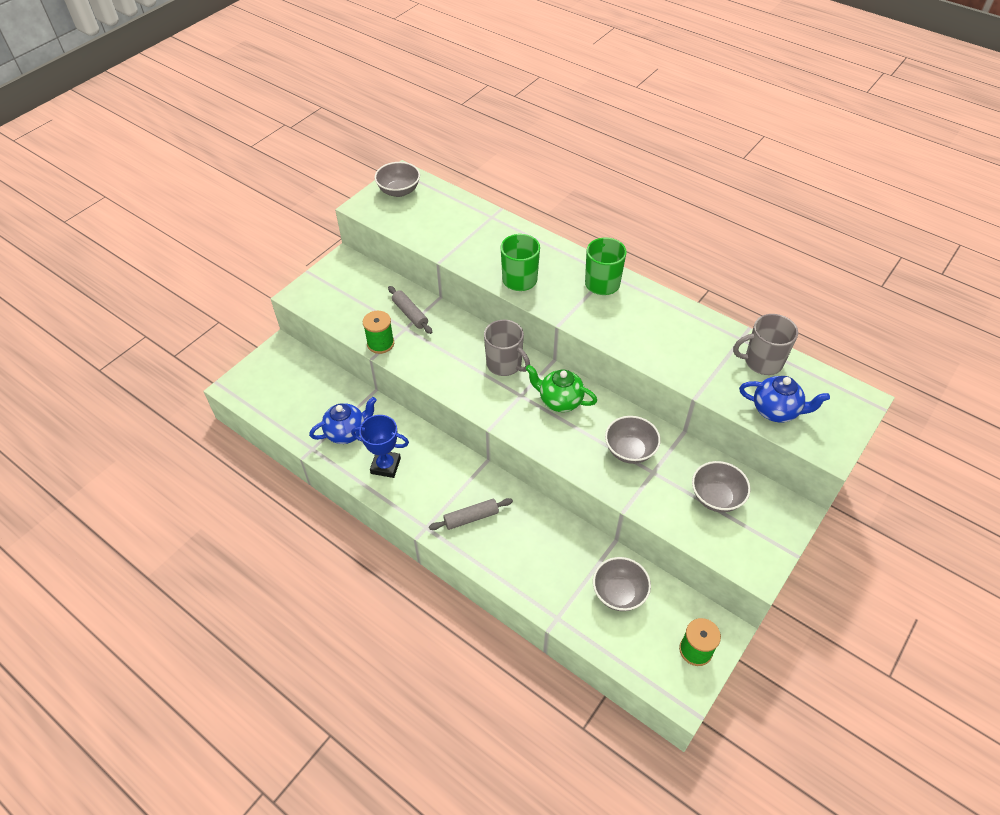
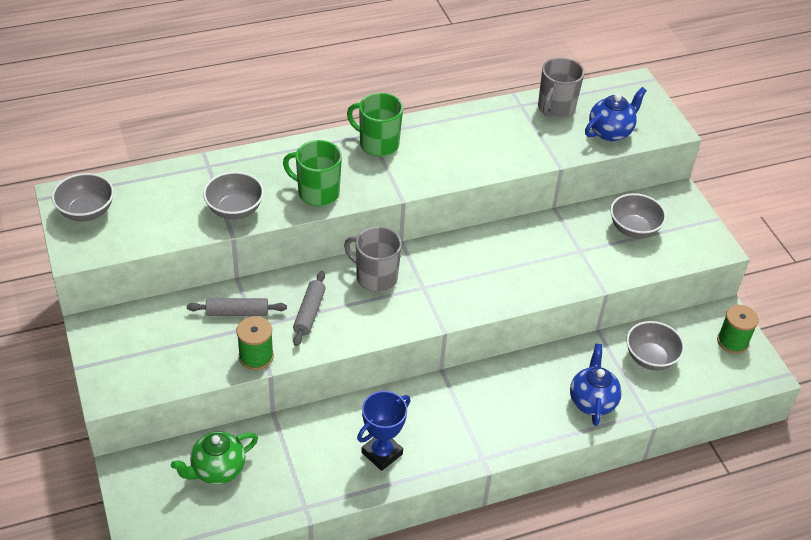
camera: 60 degrees left, 5 degrees down
(347, 432) = (309, 465): blue teapot -> blue teapot (592, 401)
(471, 518) = (498, 417): grey rolling pin -> grey rolling pin (309, 313)
(505, 364) = (375, 277): grey mug -> grey mug turned 135 degrees counterclockwise
(560, 401) = (453, 264): green teapot -> green teapot (217, 470)
(630, 450) = (546, 251): grey bowl -> grey bowl (235, 210)

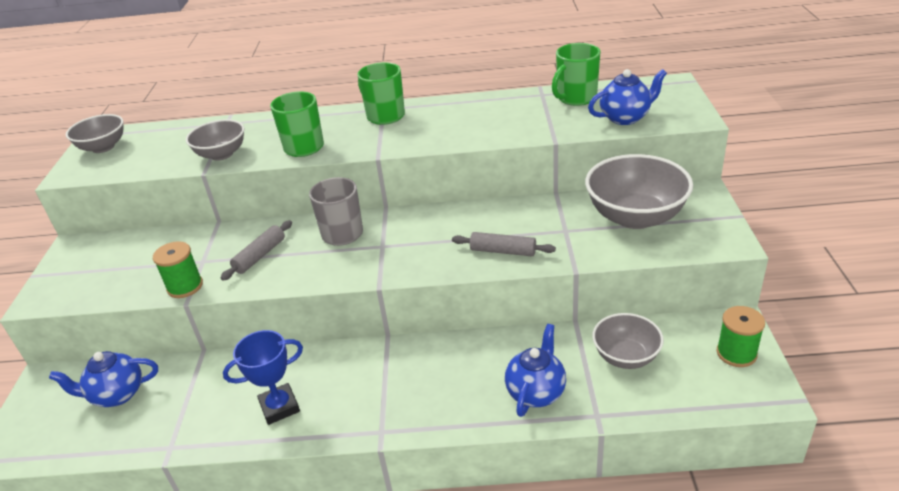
camera: 25 degrees right, 10 degrees down
(217, 470) = (117, 394): green teapot -> blue teapot
(237, 312) = (197, 248): grey rolling pin -> grey rolling pin (503, 251)
(555, 109) = (576, 98): grey mug -> green mug
(634, 229) = (635, 217): grey bowl -> grey bowl, size x1.65

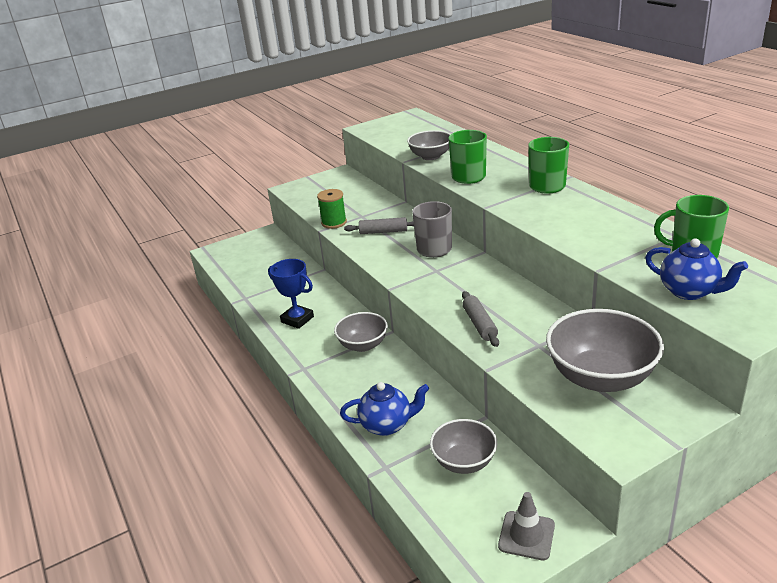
camera: 60 degrees right, 5 degrees down
(103, 147) = (400, 122): grey bowl -> grey bowl (363, 345)
(117, 394) = (270, 261): blue teapot -> none
(736, 353) = (526, 535): green spool -> grey traffic cone

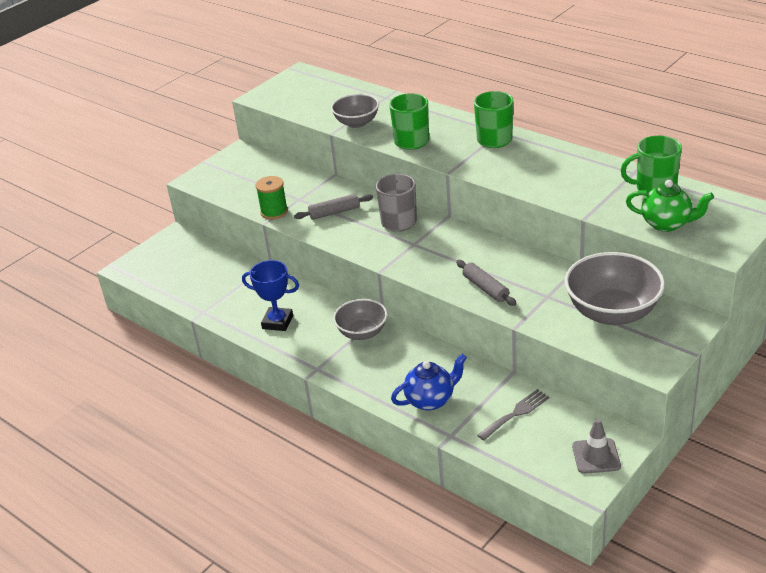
camera: 20 degrees left, 5 degrees up
(464, 462) = (516, 413): grey bowl -> grey fork
(689, 291) = (666, 224): blue teapot -> green teapot

